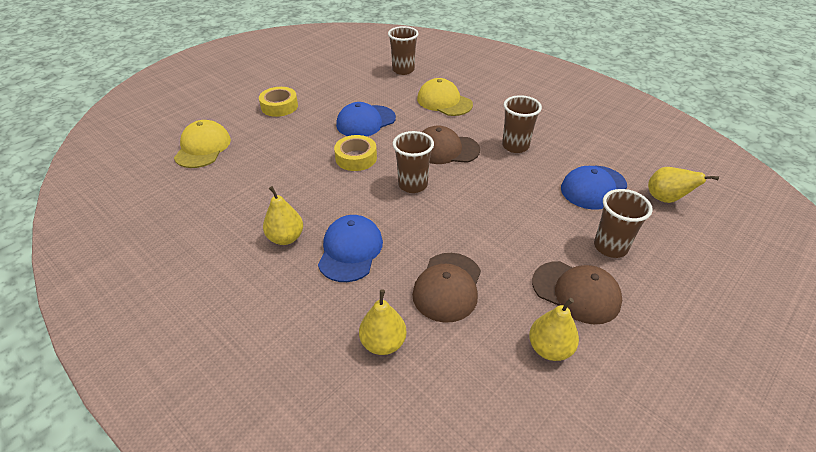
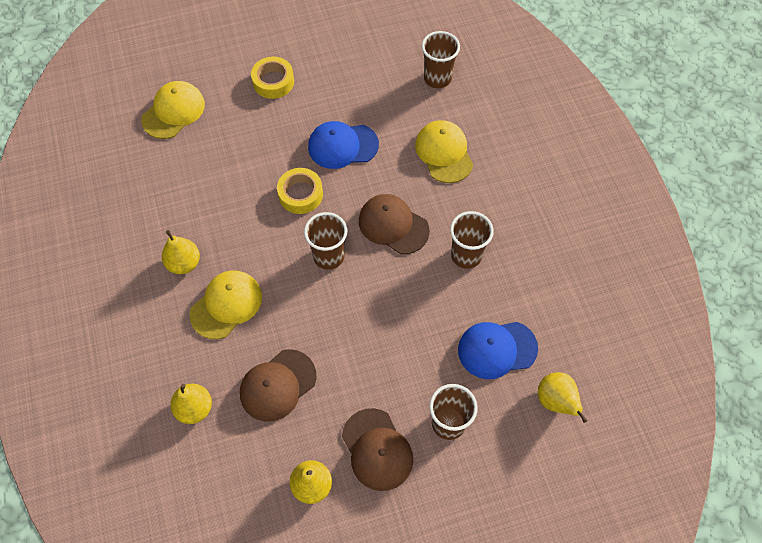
camera: 30 degrees right, 20 degrees up
(350, 250) = (226, 305): blue cap -> yellow cap

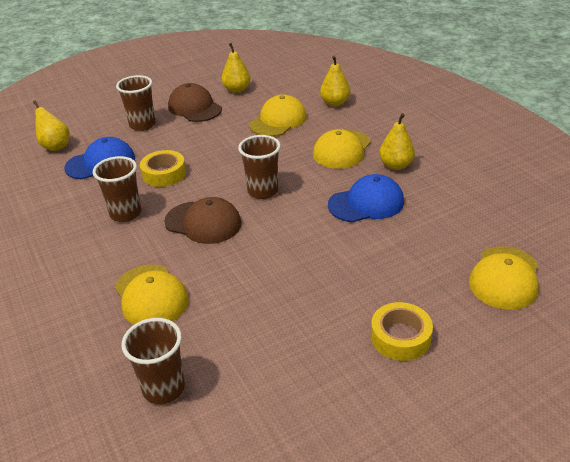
camera: 170 degrees right, 25 degrees down
(278, 385) = (278, 121): brown cap -> yellow cap
(300, 194) = (309, 229): yellow tape -> yellow tape (164, 174)
(342, 146) = (278, 281): blue cap -> blue cap (366, 203)

